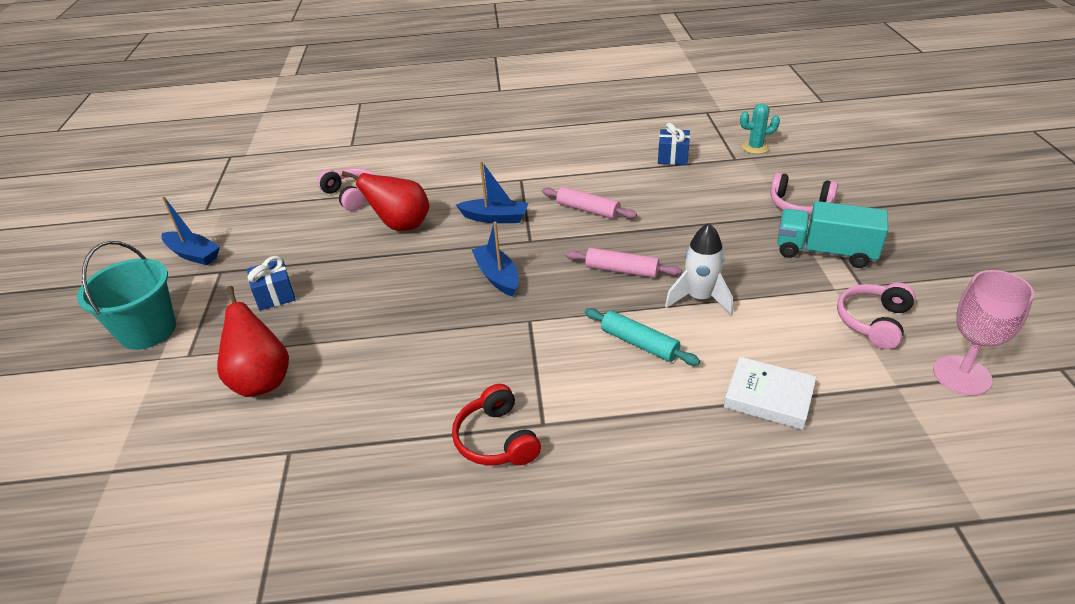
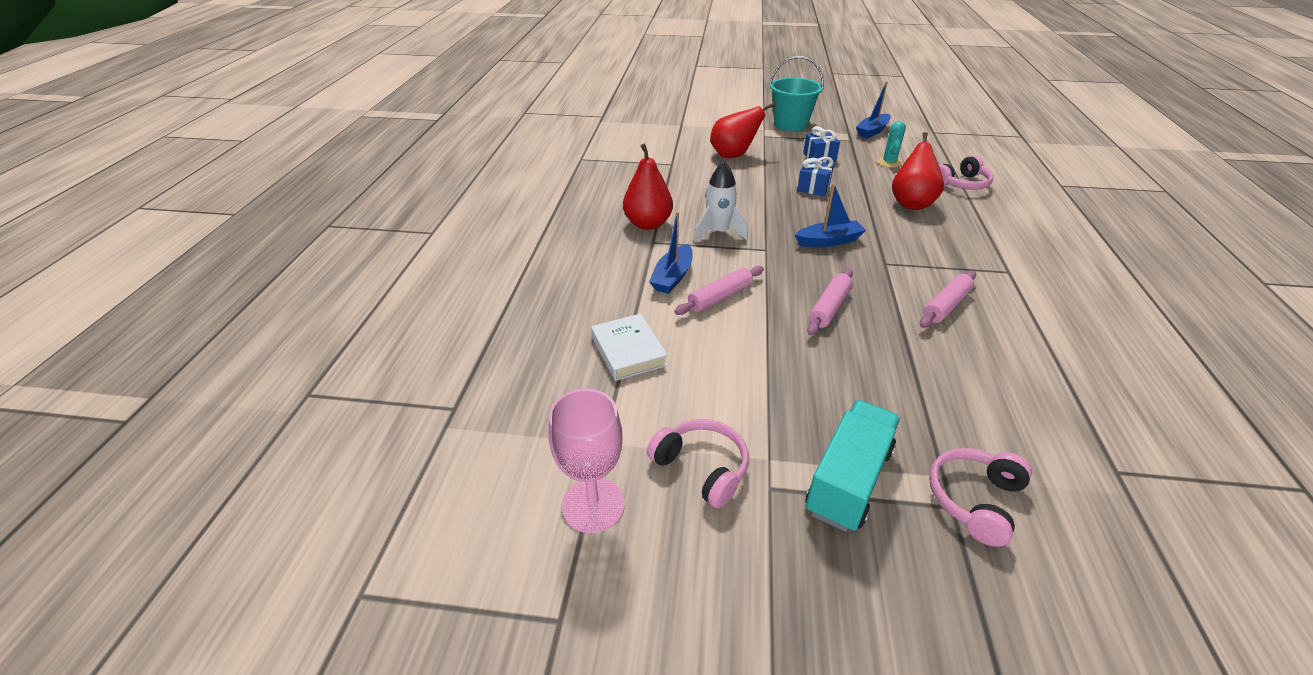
camera: 100 degrees right, 0 degrees up
(495, 218) = (926, 249): blue boat -> blue boat (672, 277)
(496, 439) = (648, 224): red headphones -> red pear
(639, 343) = (720, 297): turquoise rolling pin -> pink rolling pin
(673, 157) = (1101, 402): blue gift -> blue gift (813, 188)
(699, 298) = (774, 346): white rocket -> white rocket (718, 232)
(755, 147) = (1171, 512): turquoise cactus -> turquoise cactus (889, 162)
(768, 397) = (628, 351): white book -> white book turned 60 degrees counterclockwise

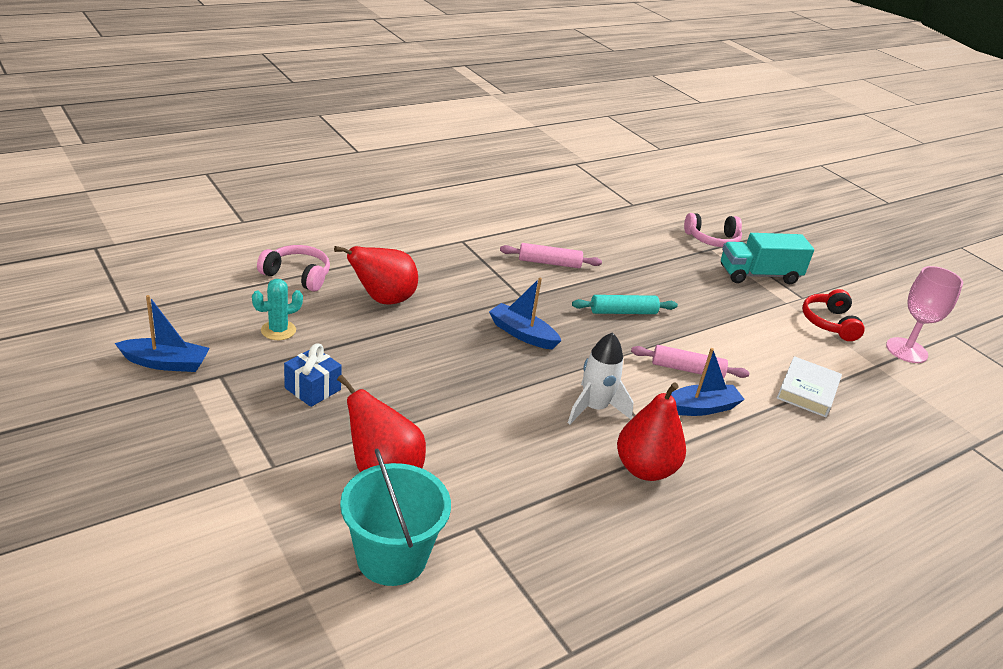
camera: 135 degrees left, 5 degrees down
(702, 468) = (829, 323): pink headphones -> red headphones
(790, 124) = (196, 452): turquoise bucket -> turquoise bucket (391, 557)
(813, 188) = (413, 371): blue gift -> none
(829, 308) = (623, 312): pink rolling pin -> turquoise rolling pin

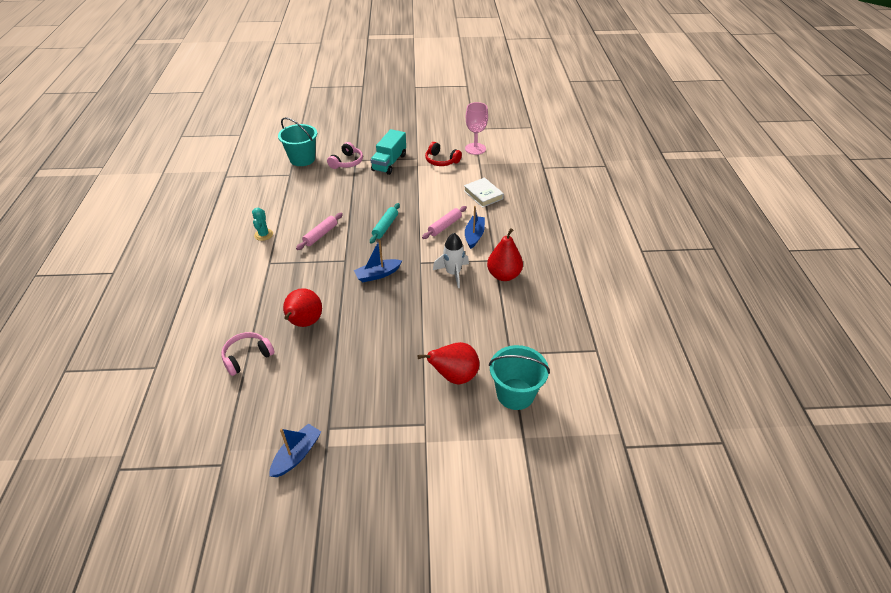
camera: 55 degrees left, 10 degrees up
(278, 330) = (301, 385): turquoise cactus -> turquoise cactus (263, 235)
(312, 389) = (369, 385): blue gift -> none
(673, 204) = (302, 159): none -> turquoise bucket

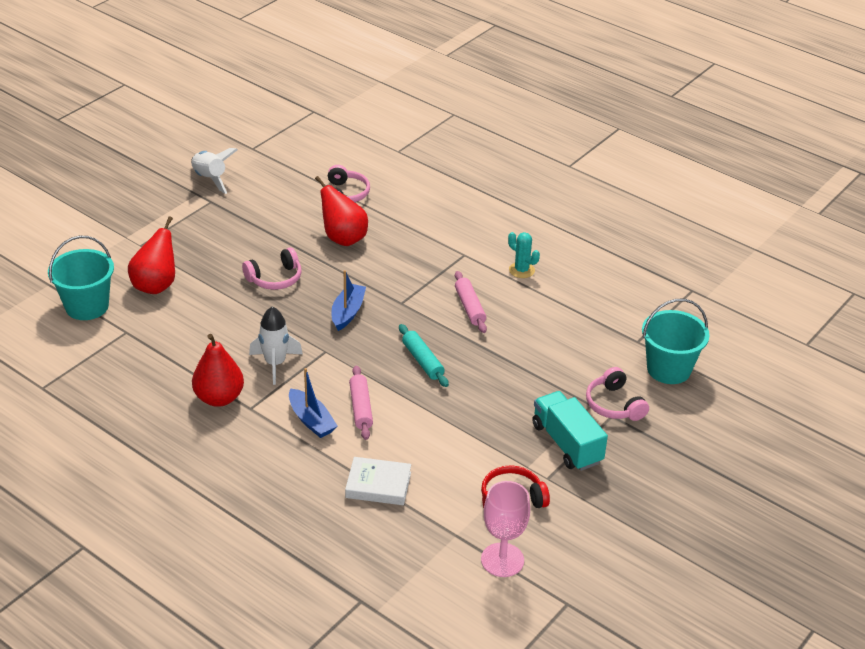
camera: 130 degrees right, 5 degrees down
(297, 455) = (210, 179): blue boat -> white rocket
(381, 325) = (275, 278): none -> pink headphones

